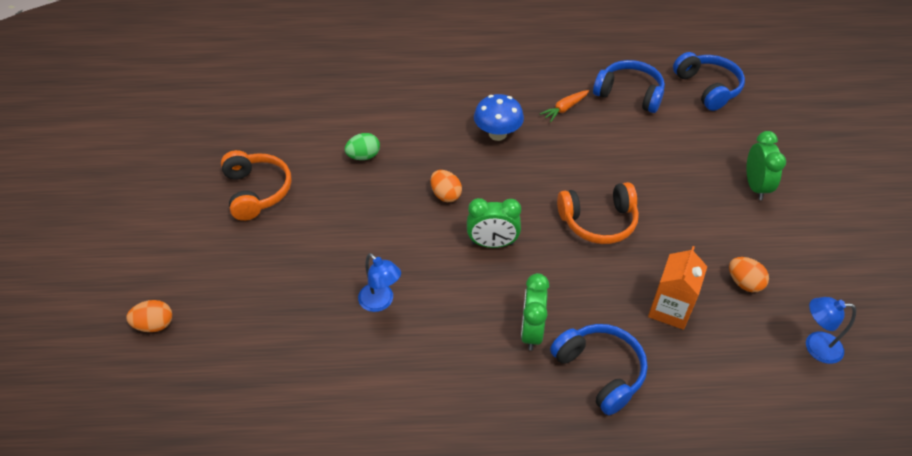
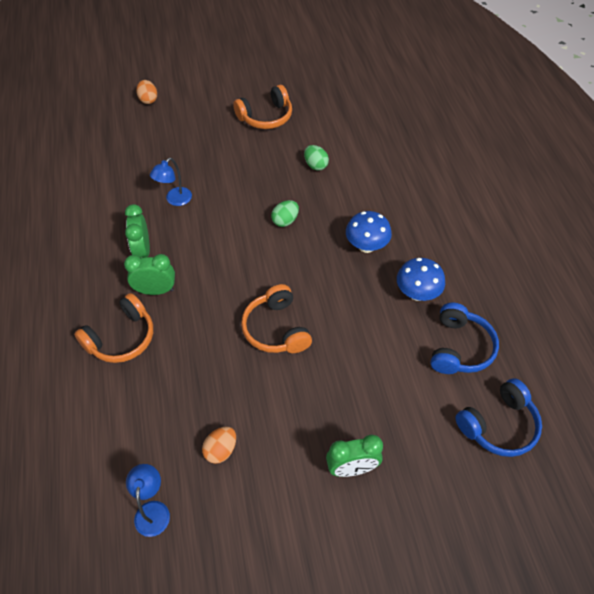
camera: 80 degrees right, 5 degrees up
(445, 195) = (285, 221): orange egg -> green egg
(492, 243) = (239, 257): green clock -> green clock (142, 251)
(564, 109) = (417, 293): orange carrot -> blue mushroom
(600, 371) = (121, 338): blue headphones -> orange headphones
(670, 309) = (185, 387): orange carton -> none

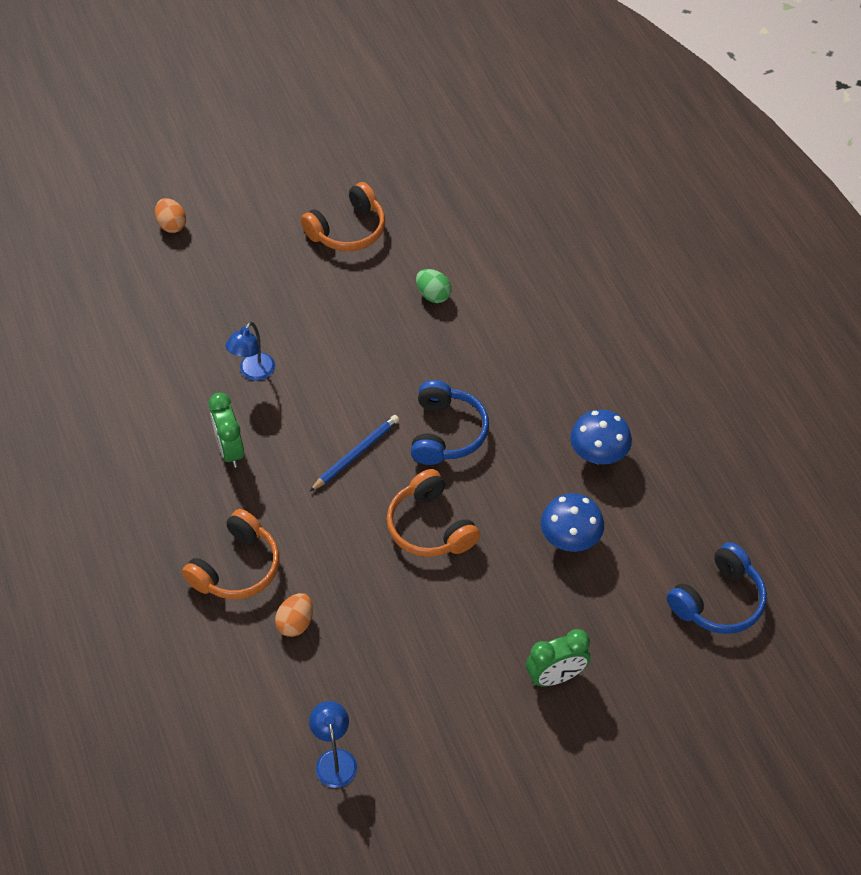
camera: 10 degrees left, 0 degrees up
(156, 290) = (263, 500): green clock -> none
(221, 450) = (397, 681): orange egg -> orange egg (295, 623)
(233, 266) = (356, 454): none -> blue pencil
(285, 221) = (409, 381): green egg -> none
(366, 246) = (523, 401): blue mushroom -> blue mushroom (570, 539)
(459, 347) = (660, 516): blue headphones -> blue headphones (446, 433)

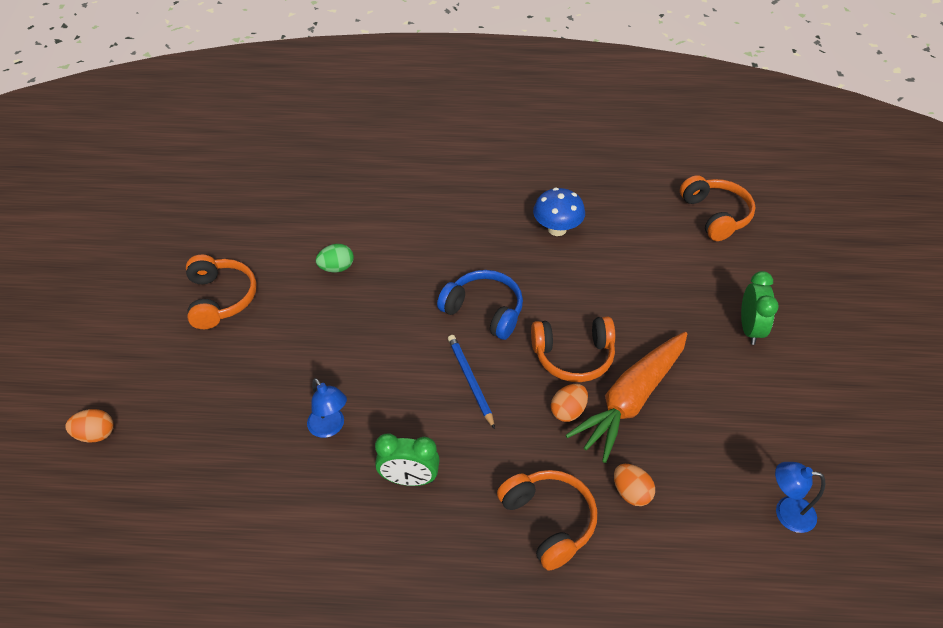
camera: 65 degrees left, 5 degrees down
(361, 544) = (568, 411): none -> orange egg
(401, 592) = (630, 400): none -> orange carrot
(570, 539) = (627, 274): blue mushroom -> none
(718, 600) = (715, 215): blue headphones -> orange headphones

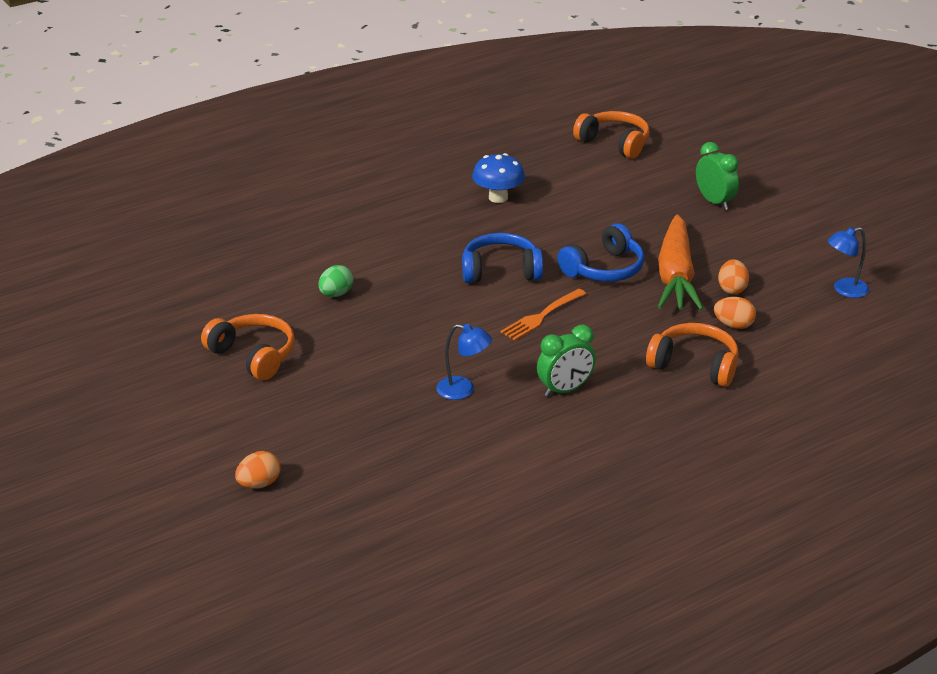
camera: 35 degrees left, 15 degrees down
(470, 381) = (542, 316): blue pencil -> orange fork
(568, 411) = (637, 301): orange egg -> orange egg (732, 289)
(573, 356) = (604, 269): orange headphones -> blue headphones

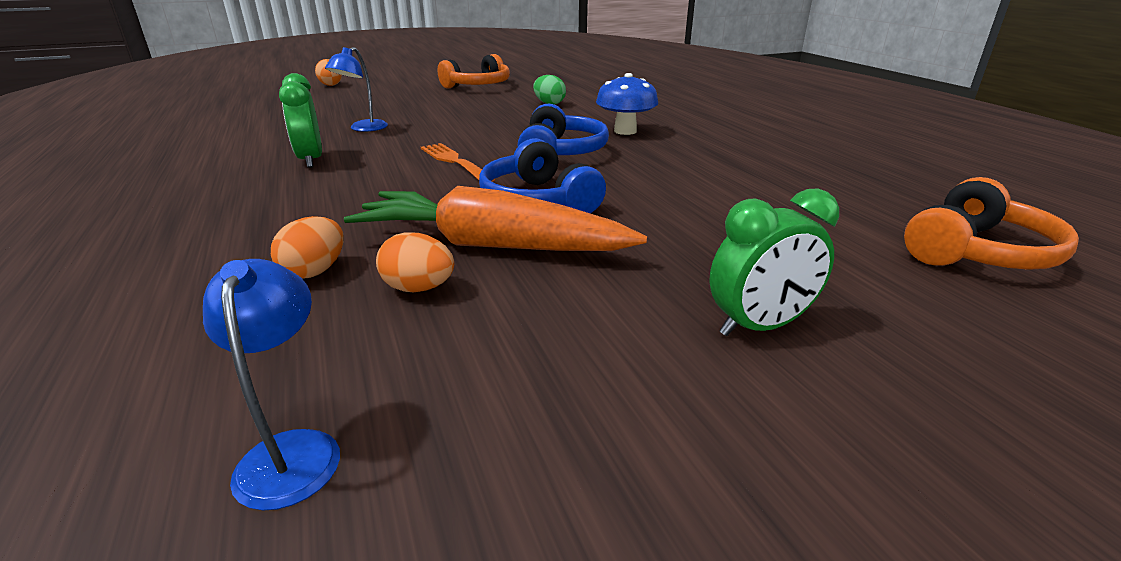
camera: 100 degrees right, 5 degrees down
(498, 198) = (737, 162): blue mushroom -> blue mushroom (625, 131)
(694, 365) = (259, 227): orange headphones -> none

